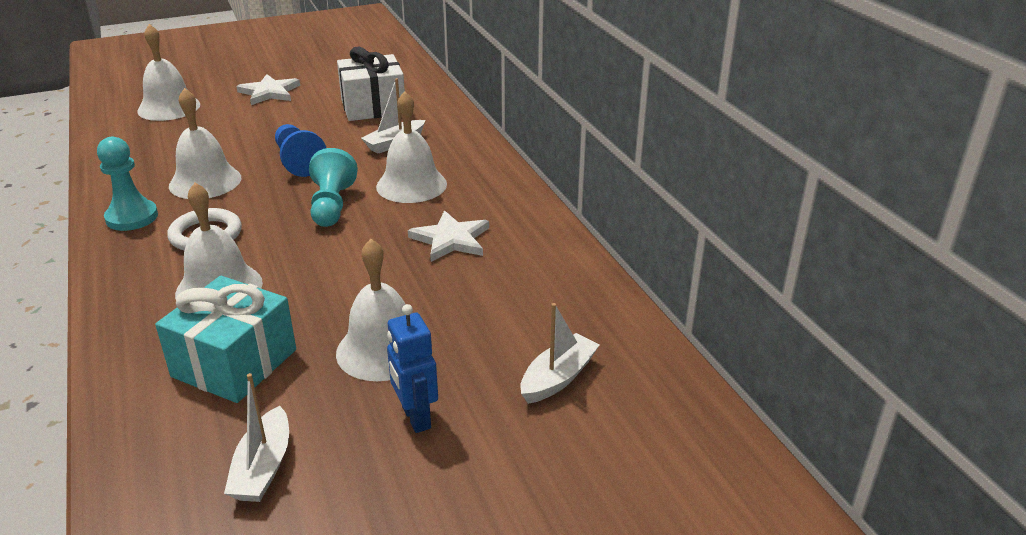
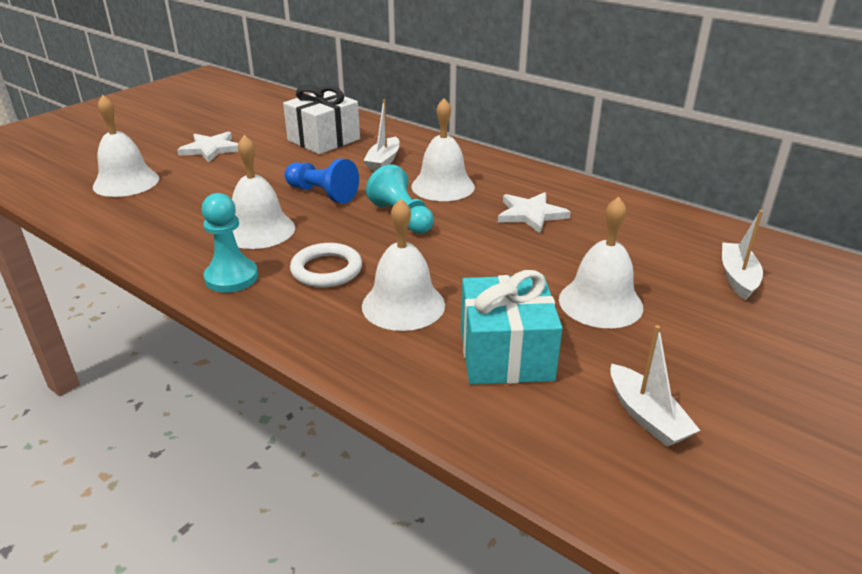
camera: 30 degrees left, 0 degrees up
(415, 418) = (693, 337): blue robot -> none

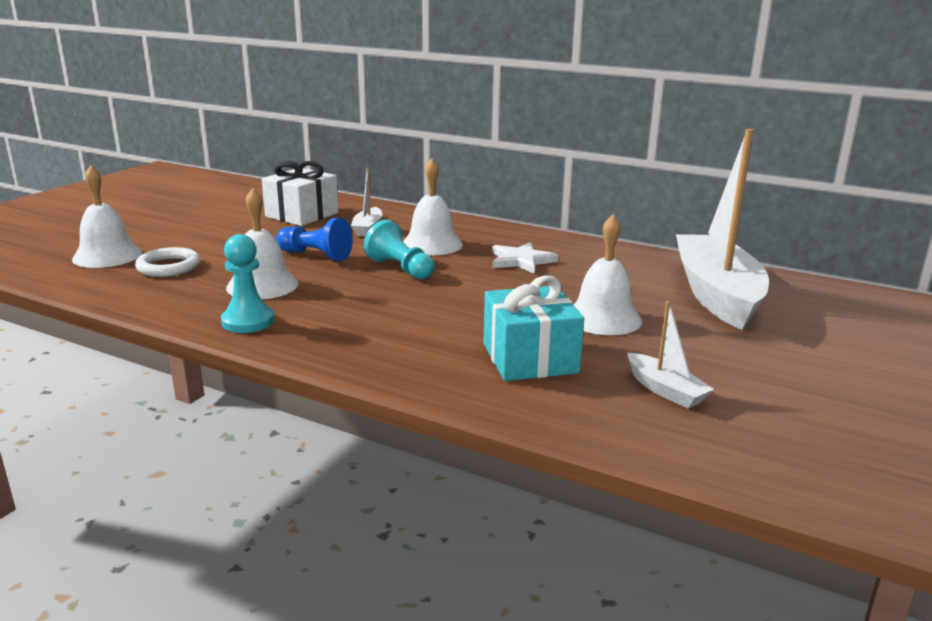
camera: 10 degrees left, 10 degrees down
(211, 149) = (187, 226): white star -> none
(326, 270) = (341, 310): white ring -> white ring (168, 267)
(403, 305) = (424, 331): white bell -> none
(737, 277) = (716, 294): white boat -> white boat, size x2.32

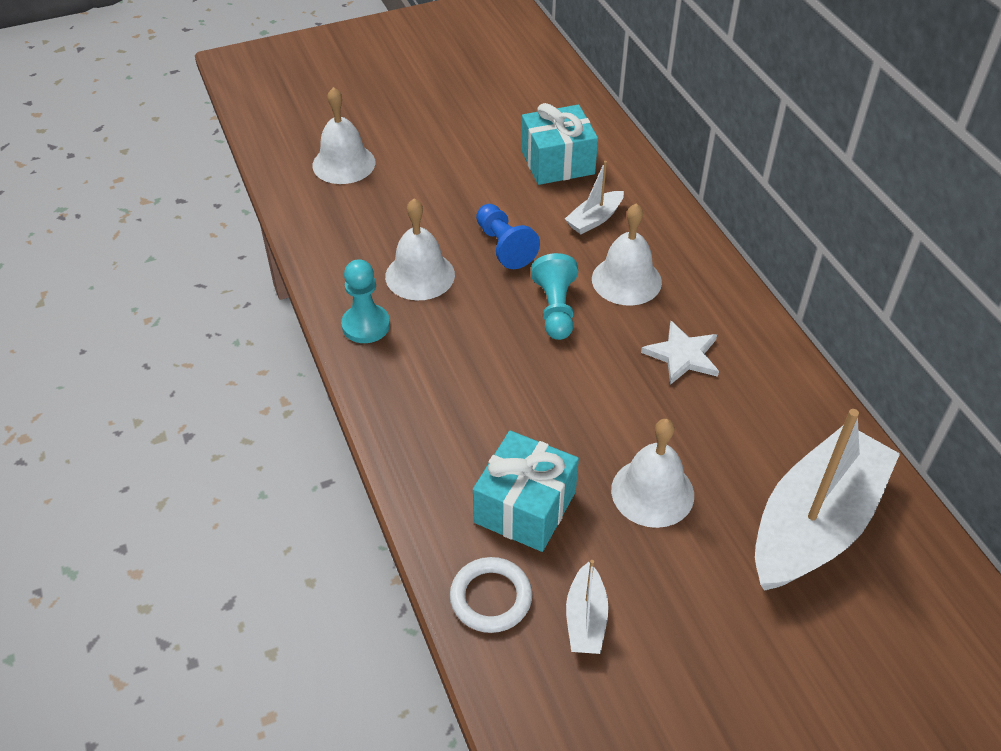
camera: 40 degrees right, 25 degrees up
(168, 267) = (374, 206): white ring -> white ring (491, 598)
(302, 215) = (557, 162): white gift -> turquoise gift

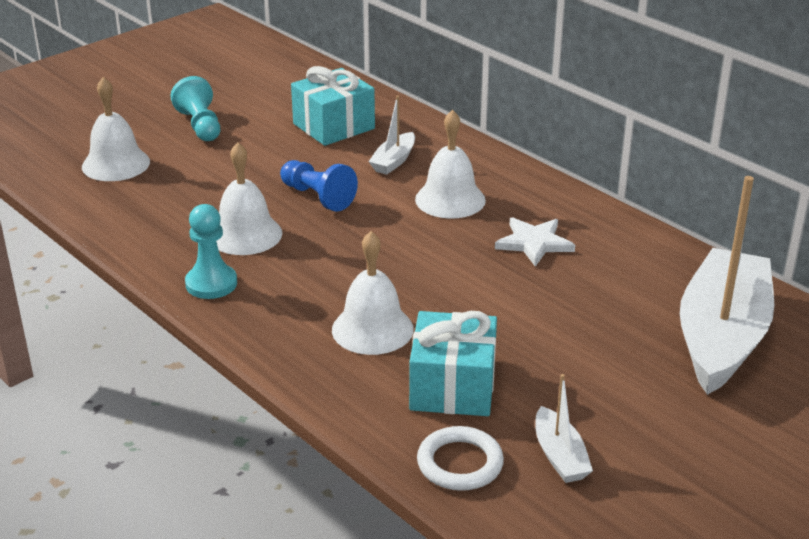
camera: 20 degrees left, 15 degrees down
(555, 309) = (395, 233): turquoise pawn -> turquoise pawn (200, 125)
(652, 492) = (565, 348): white bell -> white bell (372, 329)

